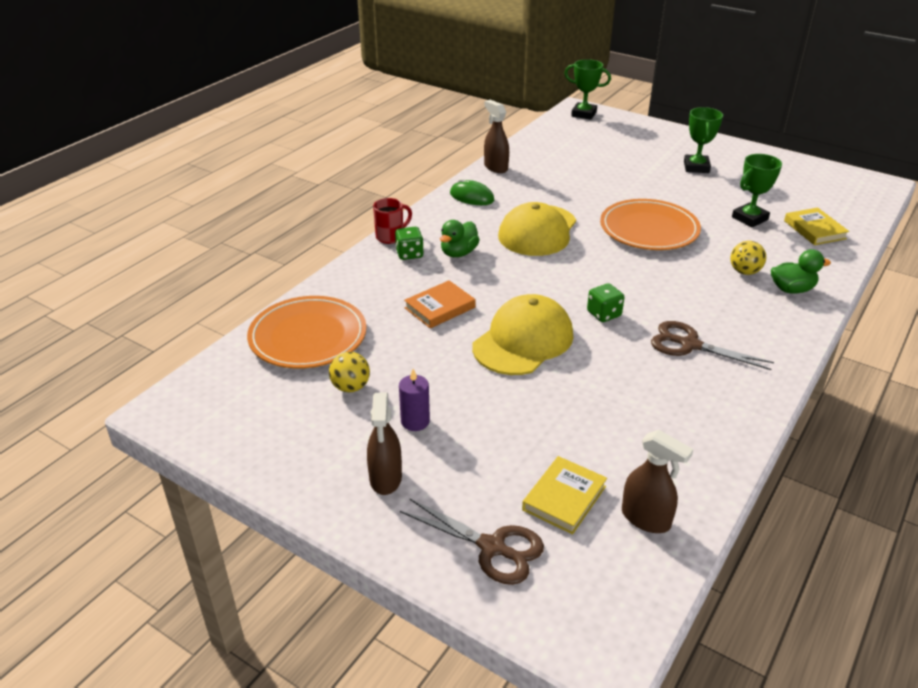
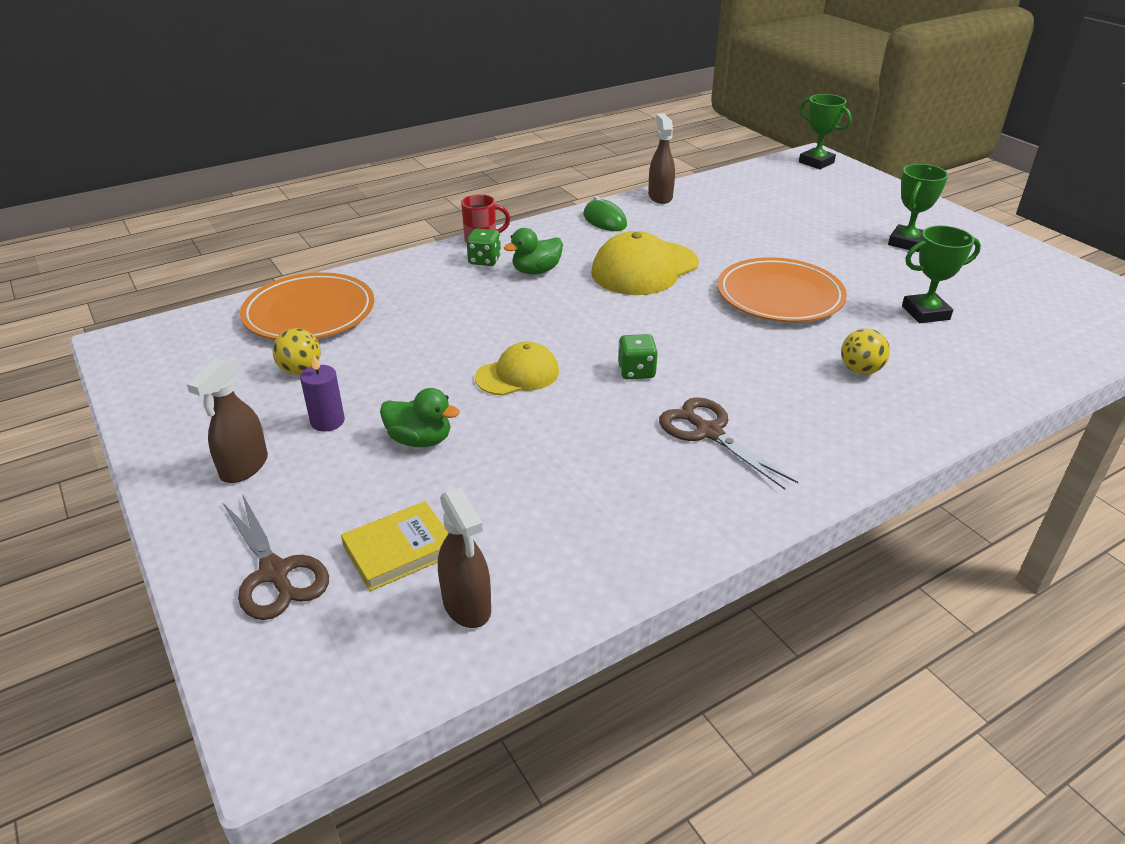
camera: 25 degrees right, 0 degrees up
(440, 308) = (463, 319): orange book -> none
(523, 341) = (517, 374): yellow cap -> yellow cap, size x0.62
(792, 289) = (907, 406): green duck -> green duck (420, 440)
(814, 230) = (1007, 345): yellow book -> none

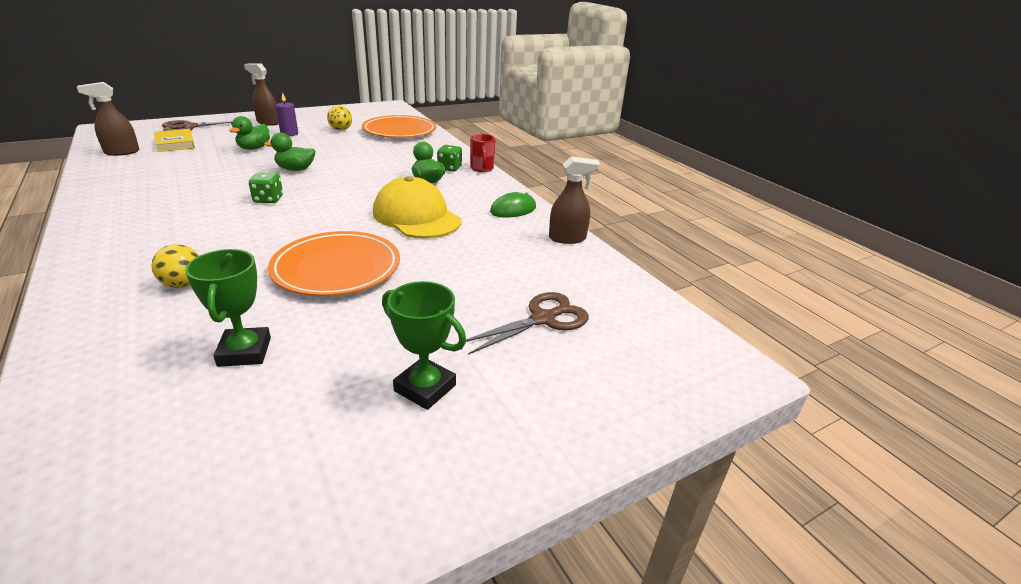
camera: 90 degrees right, 5 degrees down
(517, 374) = (295, 169): yellow cap -> green duck
(708, 432) = (176, 213): brown scissors -> brown scissors (543, 319)
(816, 162) = (710, 366): green trophy -> none

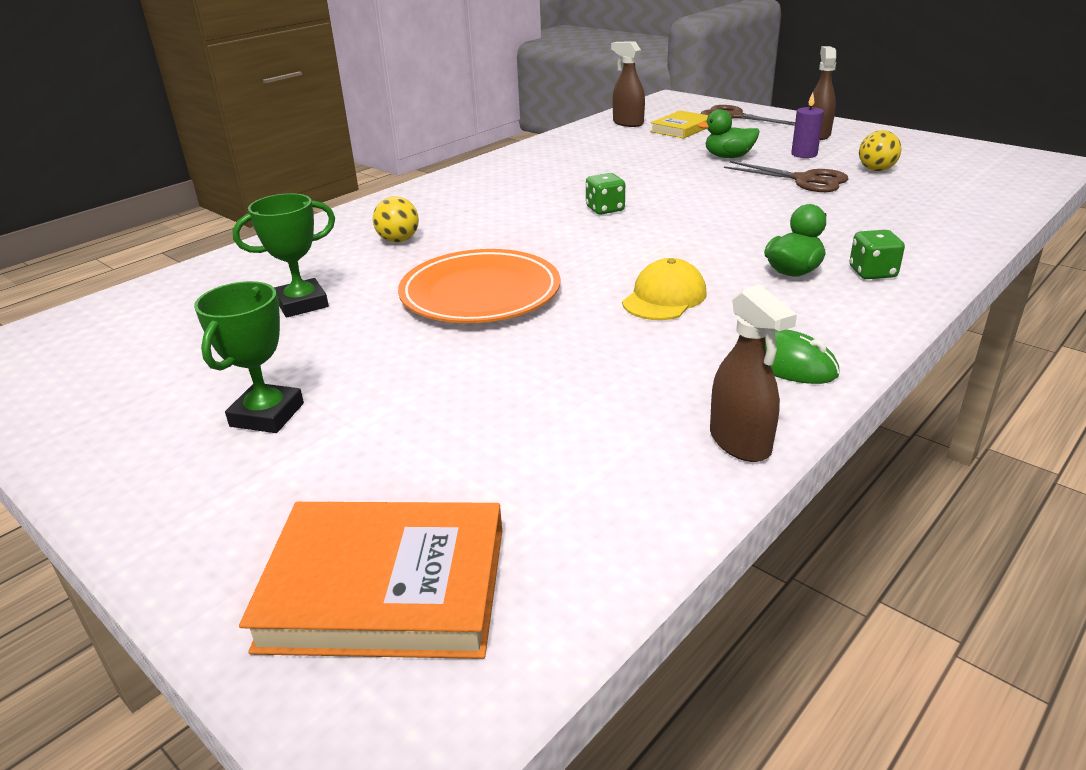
camera: 75 degrees right, 0 degrees up
(295, 169) = (703, 193): green duck -> none
(399, 131) = (953, 199): orange plate -> none
(416, 216) = (664, 297): yellow cap -> yellow cap, size x0.62
(482, 169) = (918, 297): red mug -> none
(543, 319) = (450, 469): brown scissors -> brown scissors (804, 180)
(636, 357) = (385, 587): none -> orange book

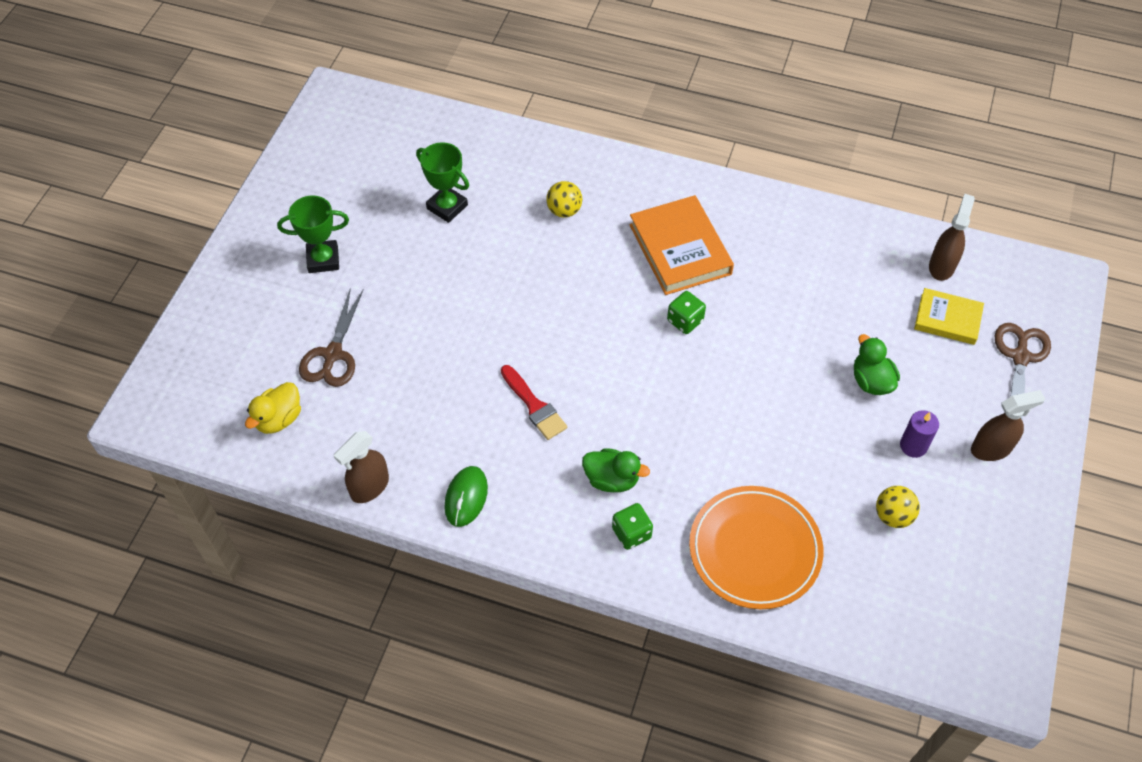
camera: 65 degrees right, 25 degrees up
(385, 587) = (216, 374): orange book -> orange book (680, 249)
(480, 293) = (499, 296): orange plate -> orange plate (755, 549)
(549, 518) = (279, 419): none -> yellow duck
(664, 297) = (534, 406): yellow cap -> red brush
(804, 180) = (831, 457): brown scissors -> brown scissors (332, 354)

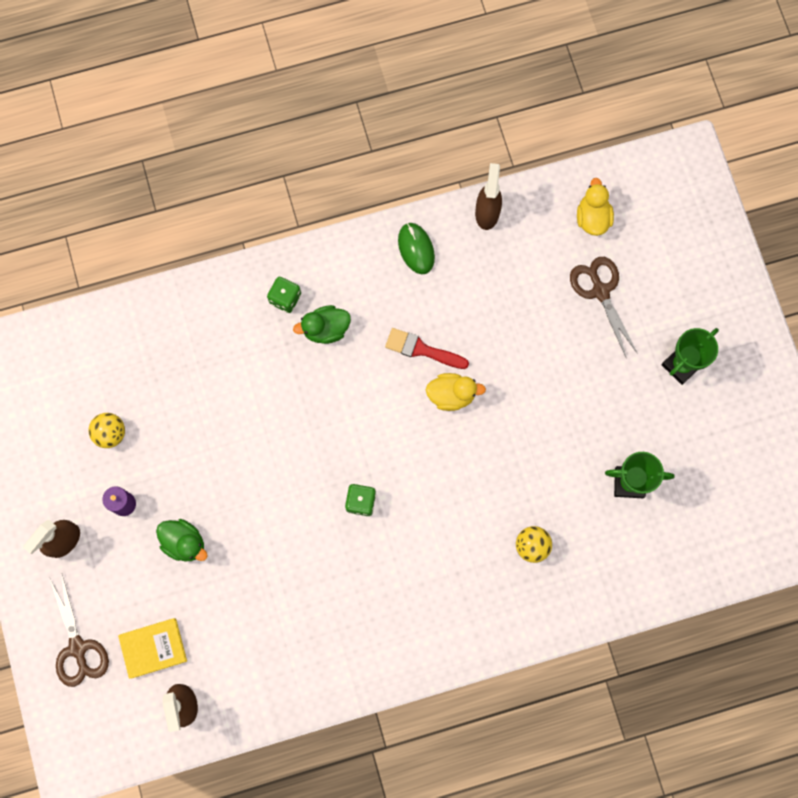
camera: 145 degrees right, 20 degrees up
(538, 353) = (451, 395): none -> yellow duck
(680, 249) = (410, 571): orange book -> none
(755, 549) = (193, 342): orange plate -> none

